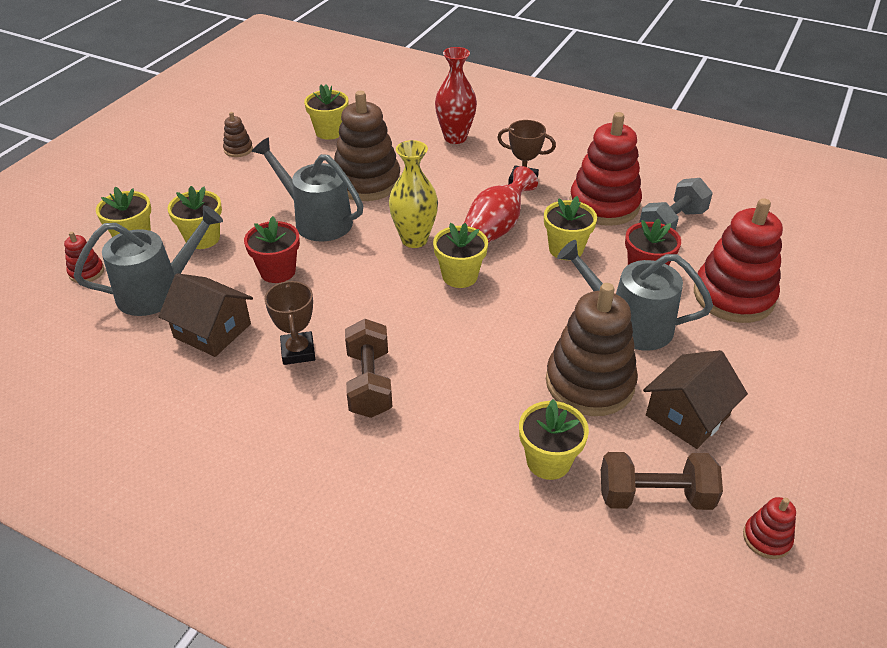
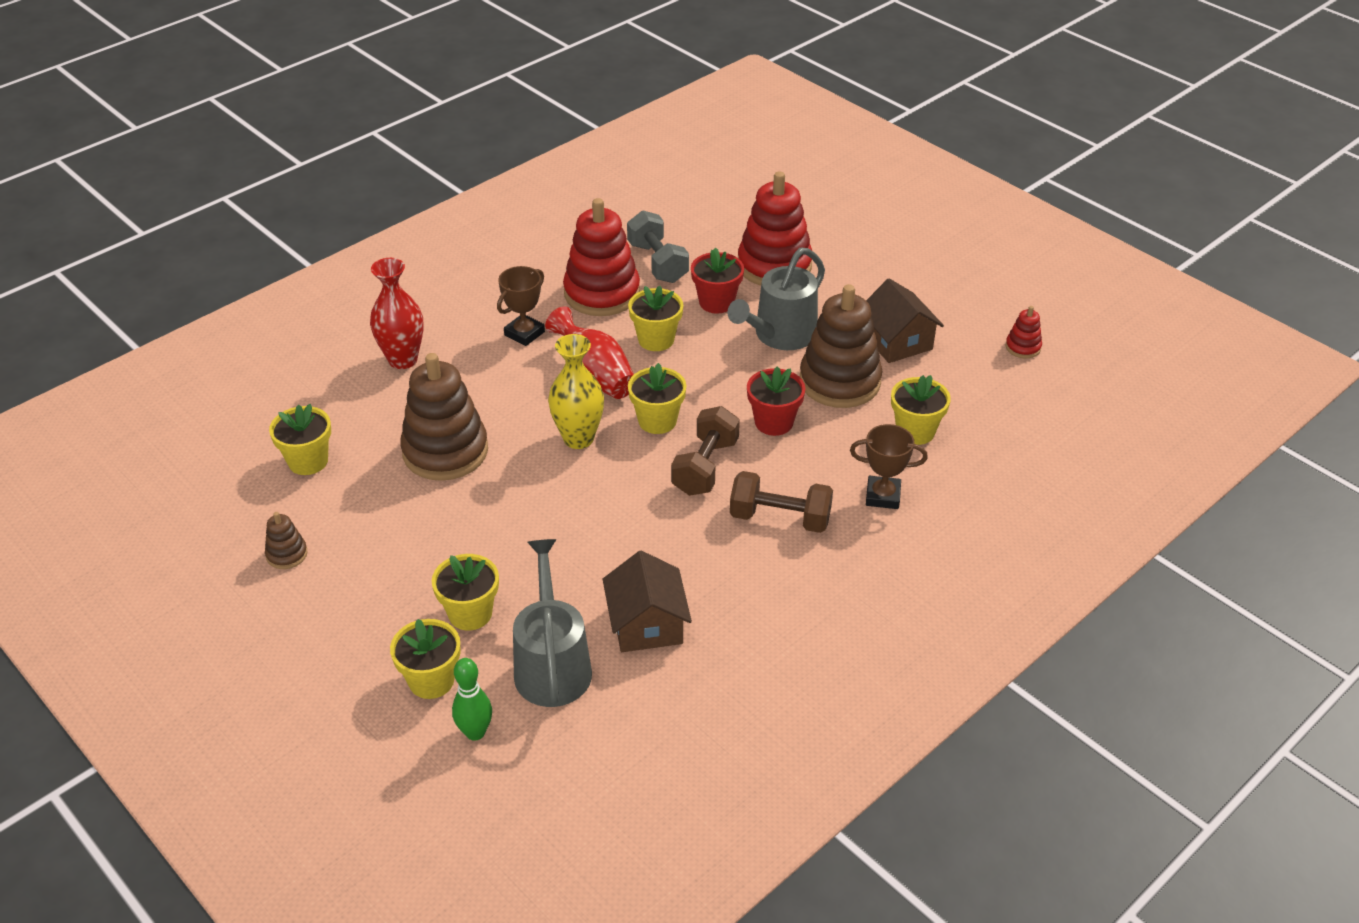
camera: 70 degrees left, 0 degrees up
(86, 272) = (475, 732): red stacking toy -> green bowling pin
(212, 330) = (647, 624): brown house -> brown house turned 60 degrees counterclockwise
(277, 271) = (573, 556): red flower pot -> red flower pot (774, 422)
(298, 351) = (712, 561): brown trophy -> brown trophy (883, 496)
(317, 220) = (496, 507): grey watering can -> none
(655, 496) = (969, 386): brown dumbbell -> brown dumbbell (705, 467)

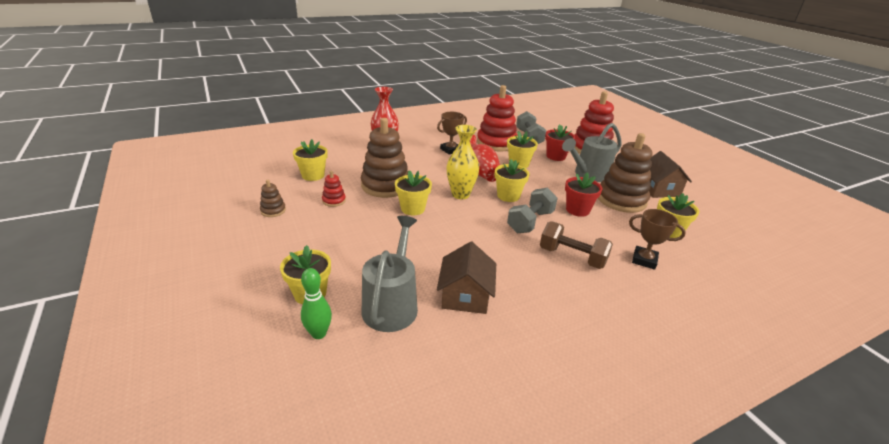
camera: 15 degrees right, 10 degrees down
(470, 613) = (356, 262): yellow flower pot -> yellow flower pot (413, 209)
(705, 467) = (530, 222): brown dumbbell -> grey dumbbell
(1023, 347) = (739, 206): red stacking toy -> red stacking toy (334, 201)

